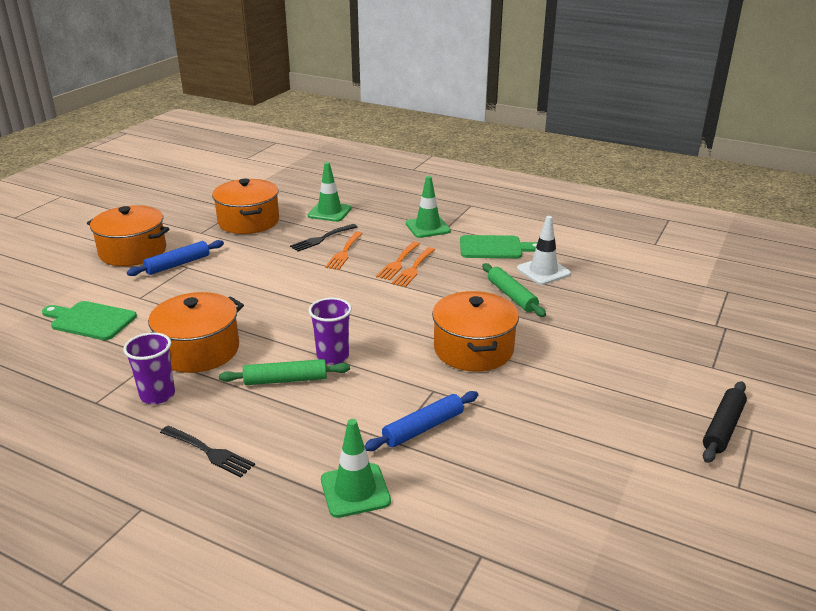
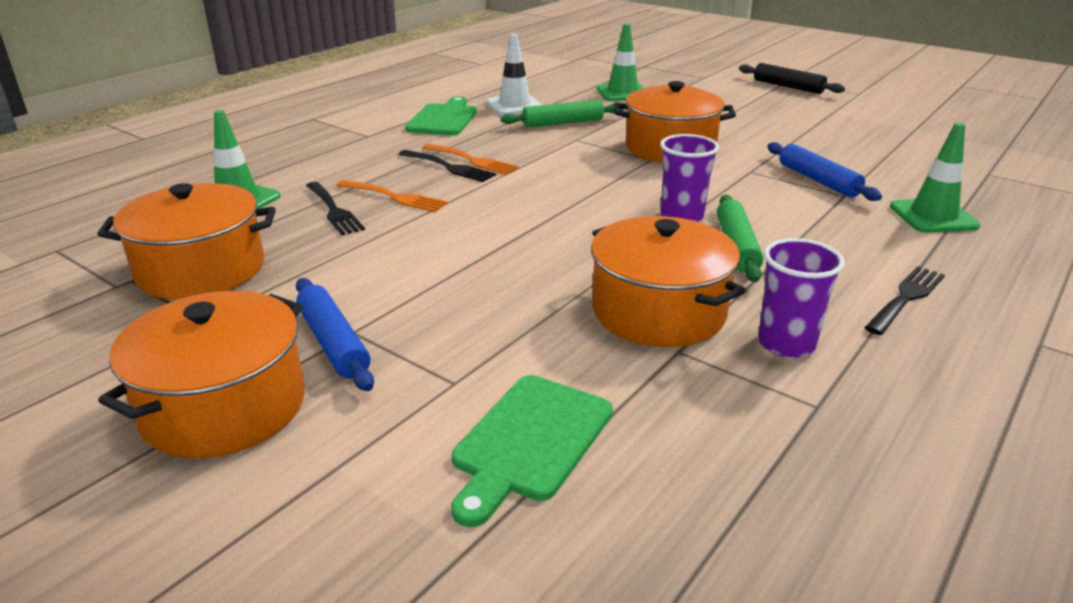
camera: 80 degrees left, 0 degrees up
(398, 262) = (449, 167): orange fork -> black fork
(428, 227) = (357, 144): green traffic cone -> green traffic cone (622, 93)

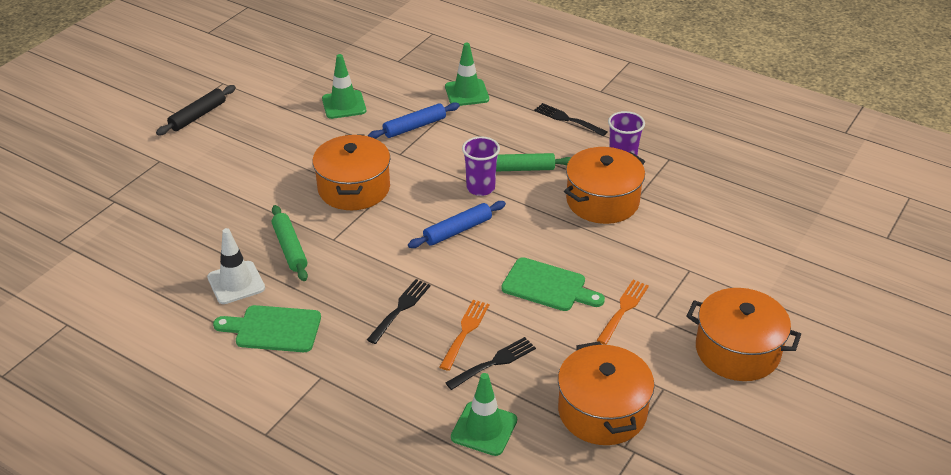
camera: 95 degrees left, 10 degrees up
(333, 343) = (669, 322): blue rolling pin -> blue rolling pin (457, 230)
(472, 160) = (384, 296): orange fork -> orange fork (623, 309)
(530, 441) = (723, 241): green cutting board -> green cutting board (548, 286)
(622, 93) = (203, 212): green traffic cone -> green traffic cone (344, 105)

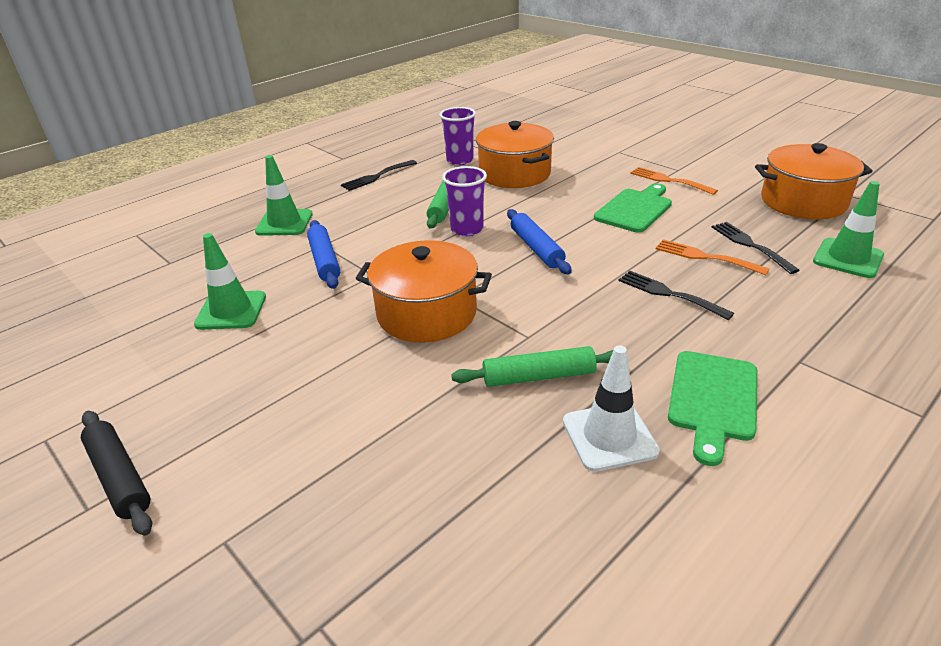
camera: 75 degrees left, 5 degrees down
(737, 351) = (717, 147): orange pot -> none

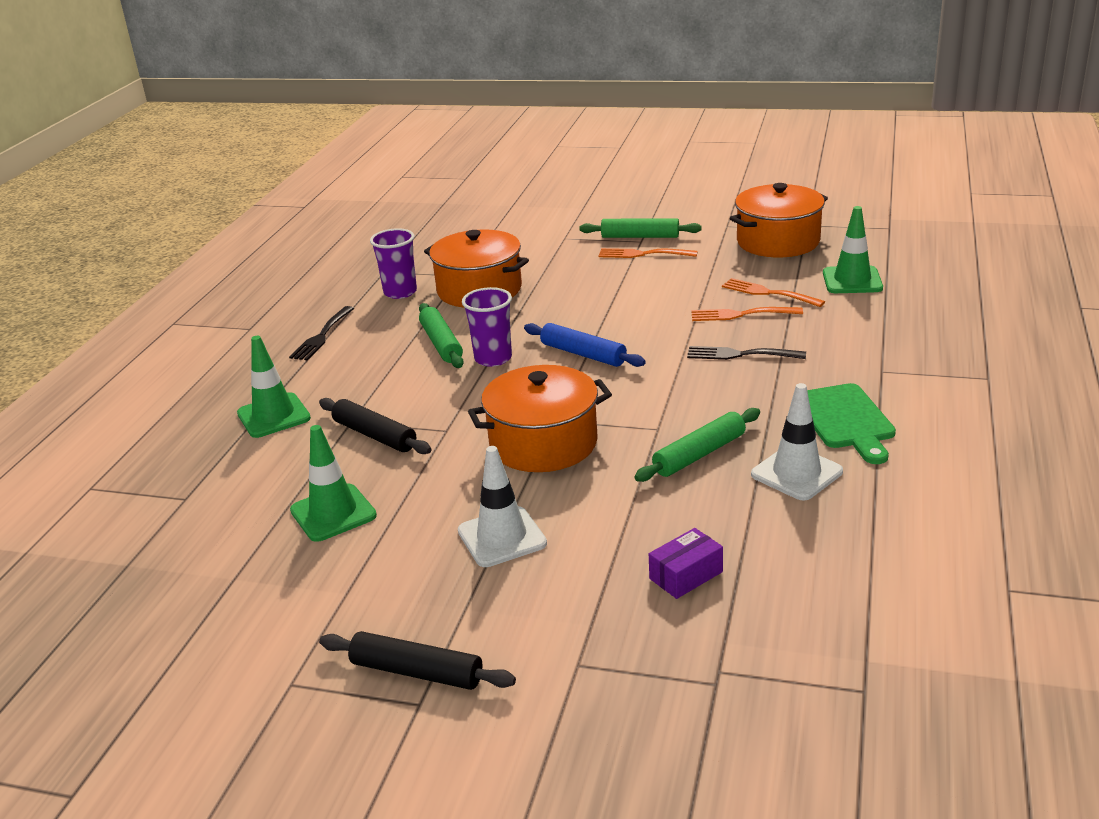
camera: 30 degrees left, 5 degrees down
(308, 384) = (502, 537): none -> white traffic cone
(324, 260) = (375, 435): blue rolling pin -> black rolling pin
(402, 497) = (686, 575): none -> purple box
(635, 209) = (638, 290): green cutting board -> none
(680, 166) = (640, 237): none -> green rolling pin
(750, 245) = (768, 293): black fork -> orange fork

